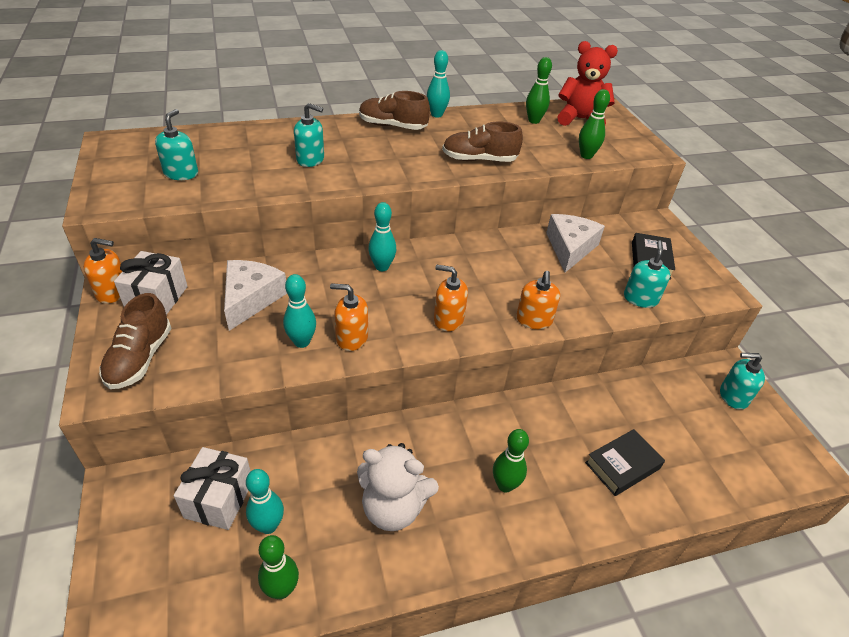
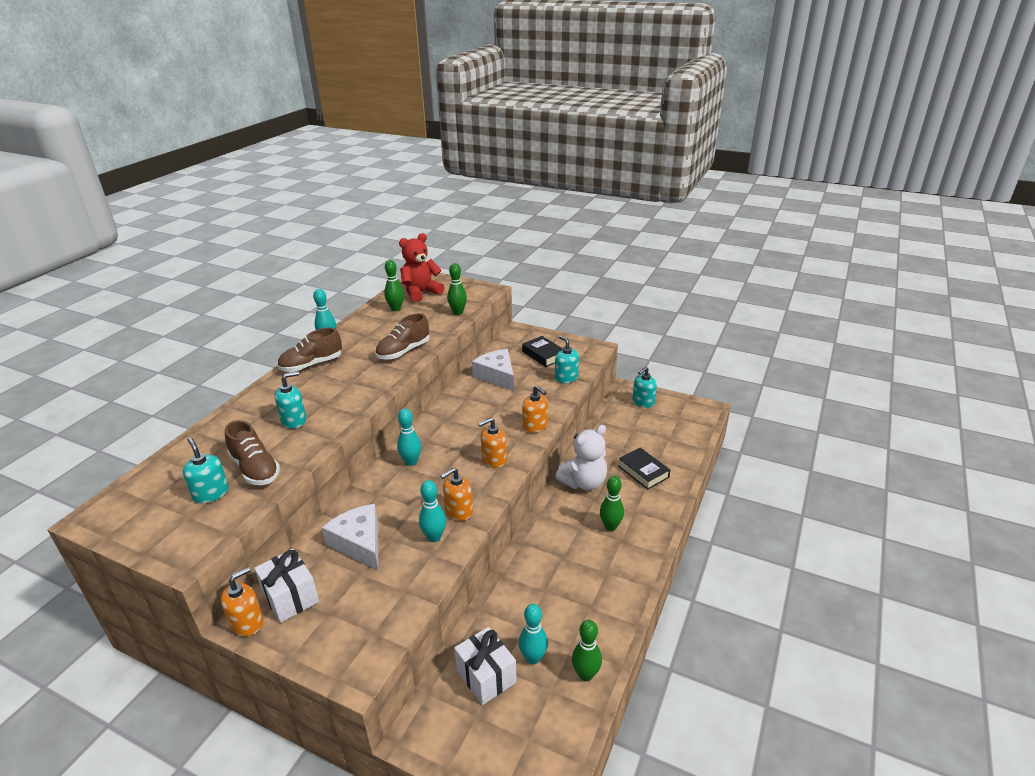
camera: 45 degrees left, 10 degrees down
(140, 358) = (347, 634): brown shoe -> brown shoe (255, 469)
(393, 508) = (578, 586): white teddy bear -> white teddy bear (584, 482)
(622, 465) = (643, 472): black book -> black book turned 45 degrees counterclockwise

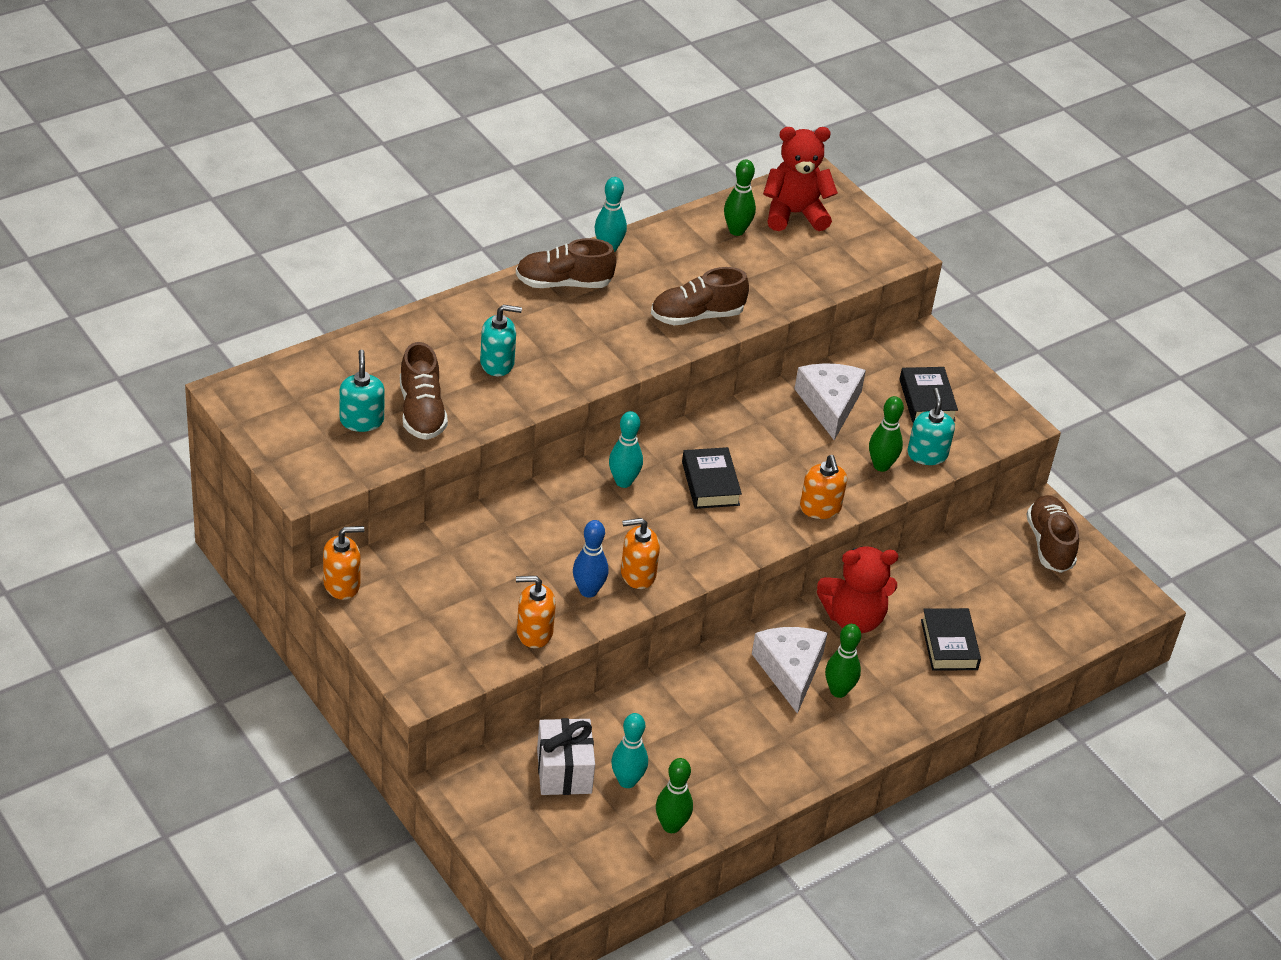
camera: 25 degrees right, 10 degrees up
(290, 597) = (397, 579): white gift -> none
(359, 543) = (501, 556): white cheese -> white cheese (790, 671)
(434, 537) = (588, 591): turquoise bowling pin -> blue bowling pin
(458, 312) = (821, 278): green bowling pin -> green bowling pin (881, 466)
(464, 440) = (710, 483): none -> black book
(494, 459) = (729, 529): orange soap dispenser -> orange soap dispenser (534, 632)
(584, 482) = (853, 618): white teddy bear -> red teddy bear
(643, 402) = (1049, 544): turquoise soap dispenser -> brown shoe

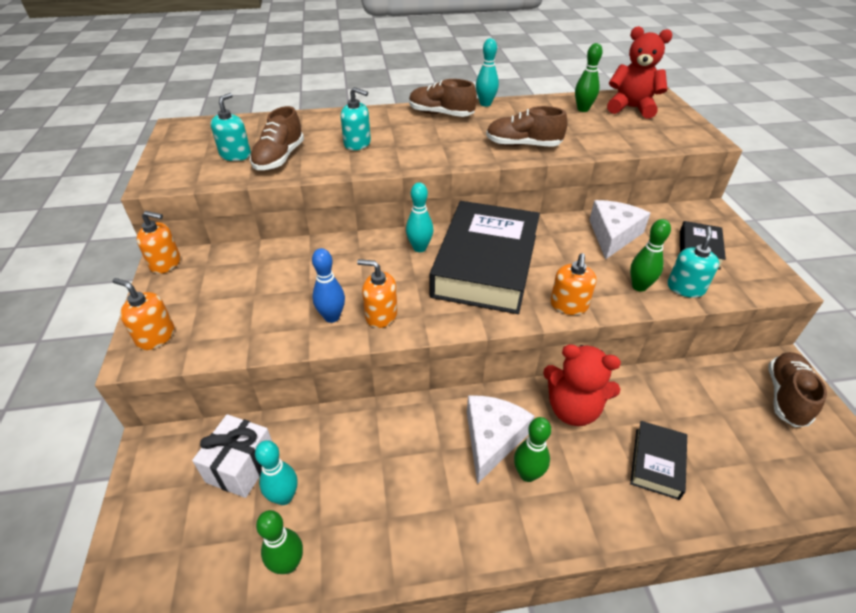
camera: 30 degrees right, 0 degrees up
(534, 632) = (262, 337): orange soap dispenser -> orange soap dispenser (156, 336)
(710, 483) = (485, 265): black book -> black book, size x2.21

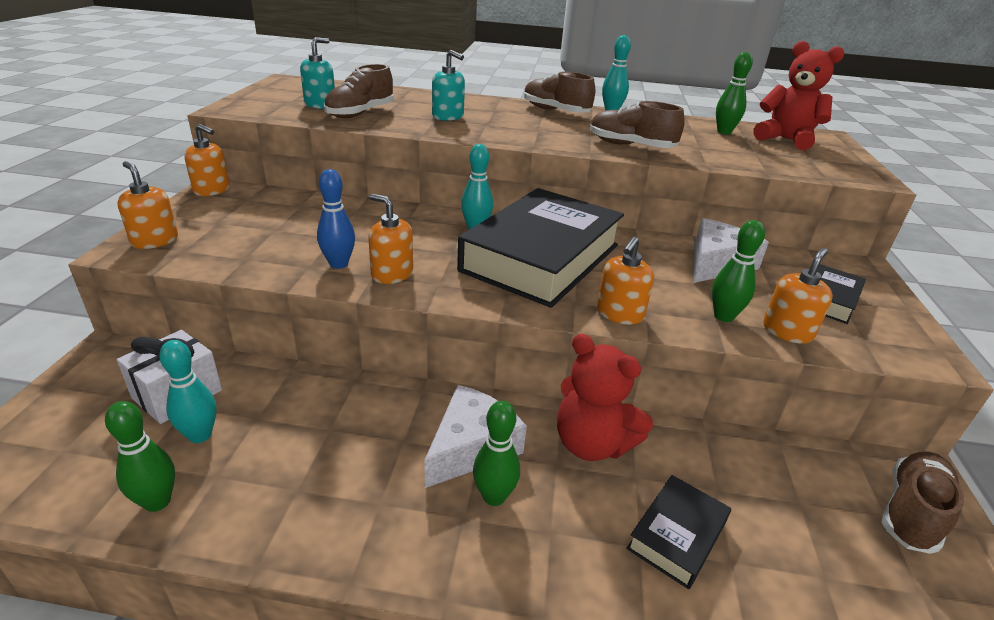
camera: 15 degrees right, 10 degrees down
(685, 288) = (787, 331): turquoise soap dispenser -> orange soap dispenser

